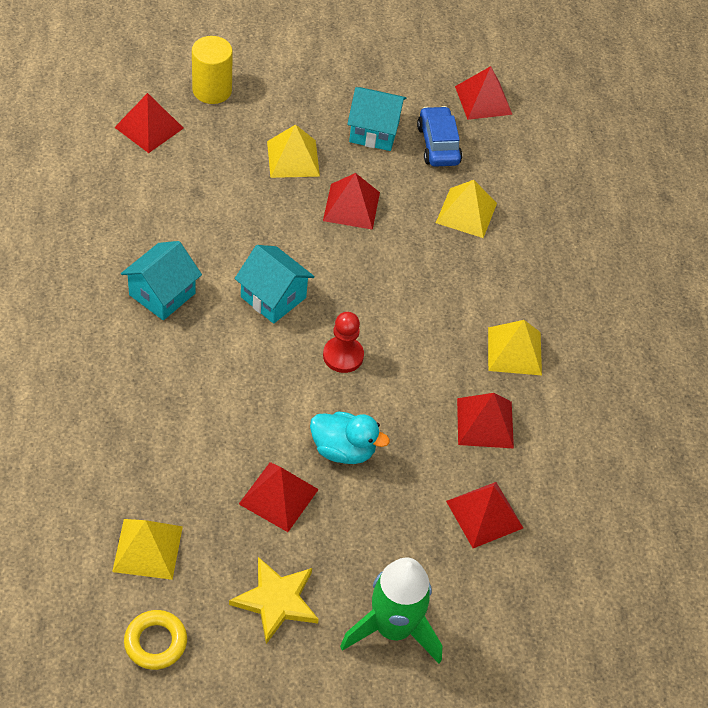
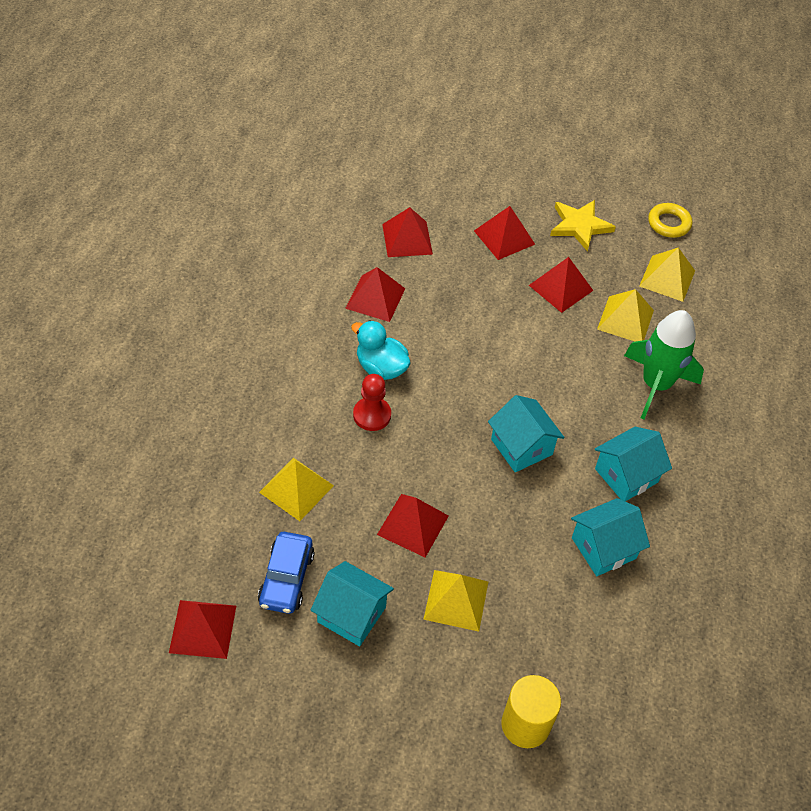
camera: 160 degrees left, 0 degrees up
(149, 127) = (610, 684): red pyramid -> red pyramid (504, 237)
(173, 225) = (603, 548): none -> turquoise house
(343, 356) = (474, 379): red pawn -> red pawn (372, 415)
(343, 450) = (499, 307): turquoise duck -> turquoise duck (381, 367)
(393, 628) = (503, 192): green rocket -> green rocket (655, 385)
(514, 351) = (320, 346): yellow pyramid -> yellow pyramid (625, 319)

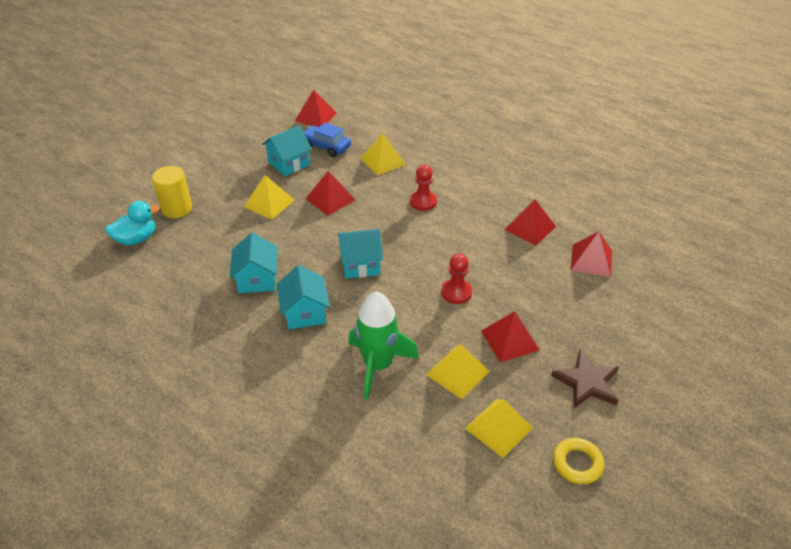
camera: 115 degrees right, 10 degrees down
(381, 367) = (462, 215): turquoise duck -> turquoise duck (136, 239)
(504, 237) = (582, 321): red pyramid -> none
(518, 344) = (456, 292): none -> red pawn
(580, 226) = (587, 382): yellow star -> brown star

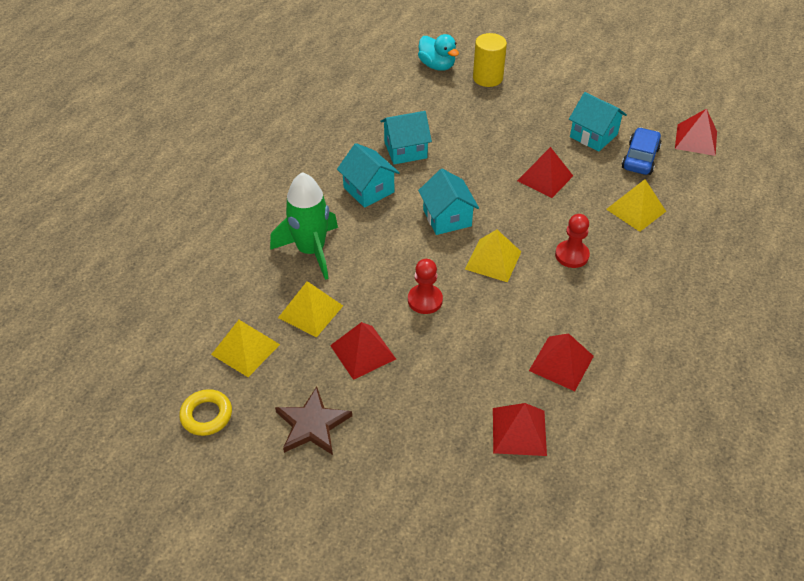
camera: 80 degrees right, 5 degrees up
(269, 203) = (519, 135): yellow pyramid -> yellow pyramid (493, 260)
(305, 313) = (368, 190): turquoise house -> turquoise house turned 75 degrees clockwise

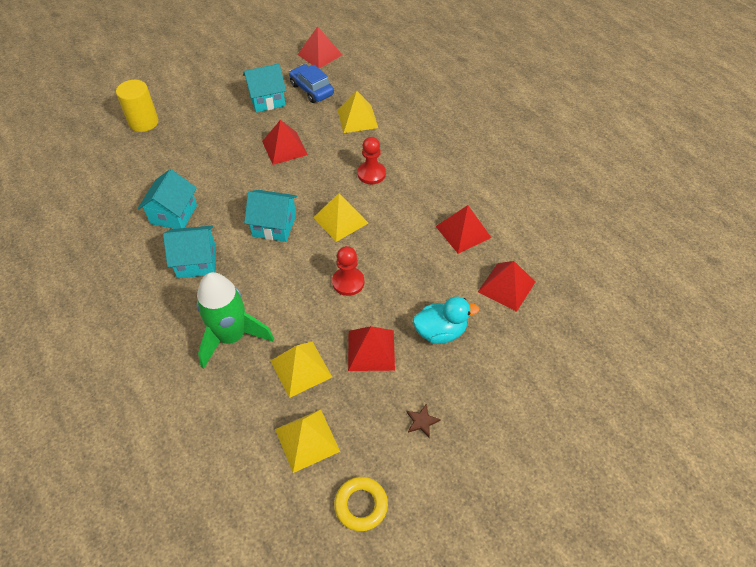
camera: 60 degrees left, 5 degrees up
(312, 424) = (422, 421): brown star -> brown star, size x0.48
(437, 66) = (94, 144): turquoise duck -> turquoise duck (440, 332)

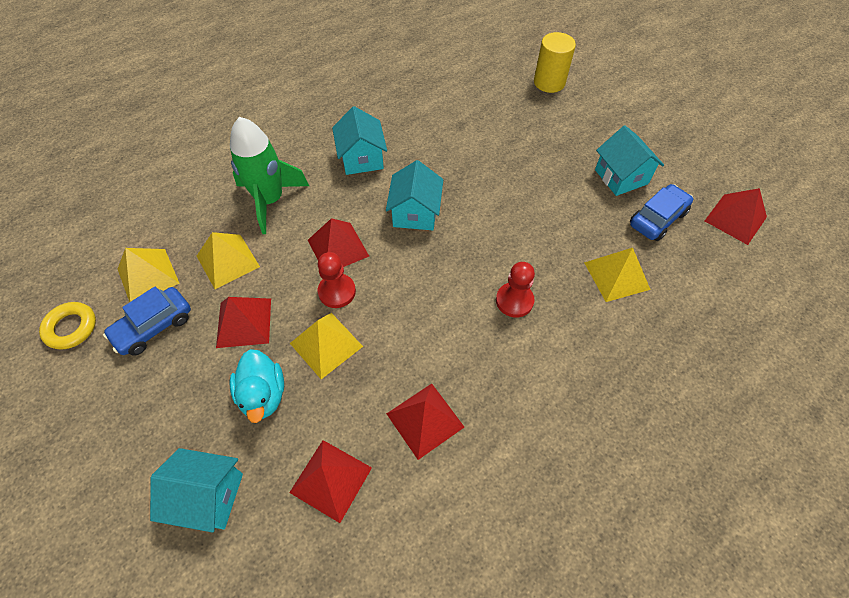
camera: 85 degrees right, 5 degrees up
(173, 214) = (422, 130): turquoise house -> turquoise house (208, 496)
(284, 148) = (540, 205): red pyramid -> red pyramid (338, 247)
(340, 220) = (430, 275): yellow pyramid -> yellow pyramid (326, 344)
(367, 425) = (154, 326): none -> blue car
(422, 421) = (148, 379): brown star -> none

